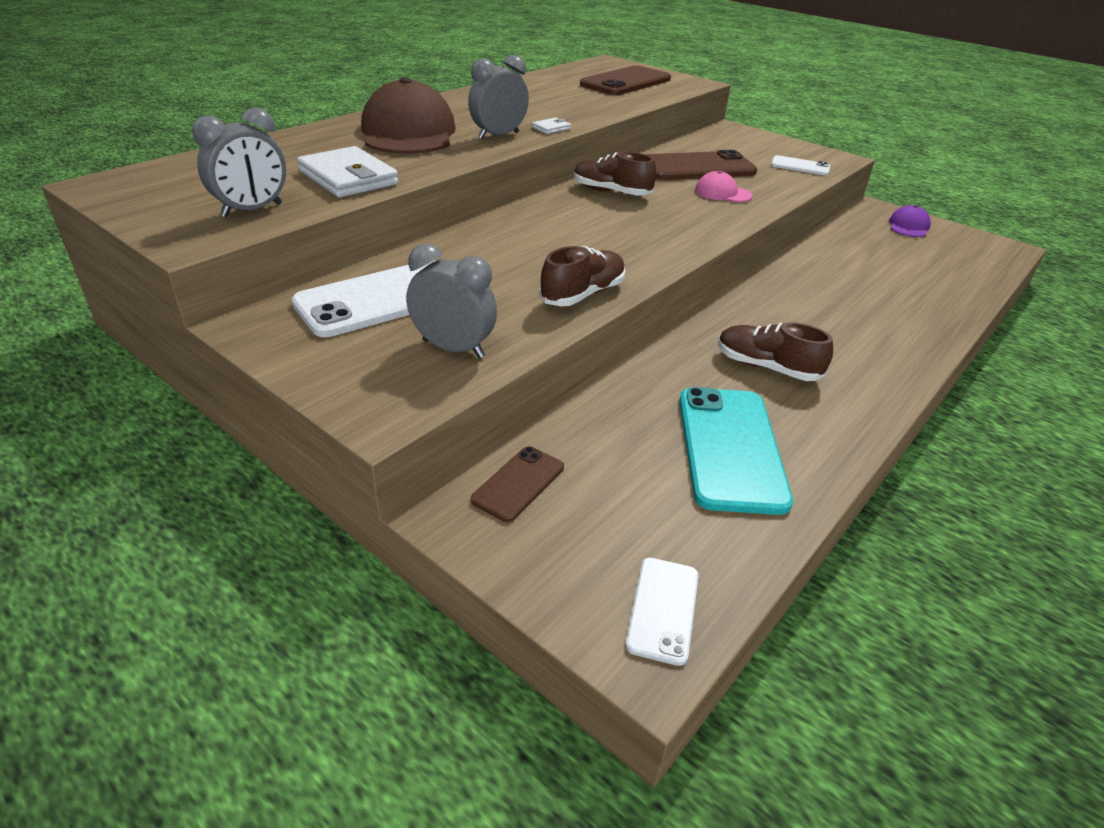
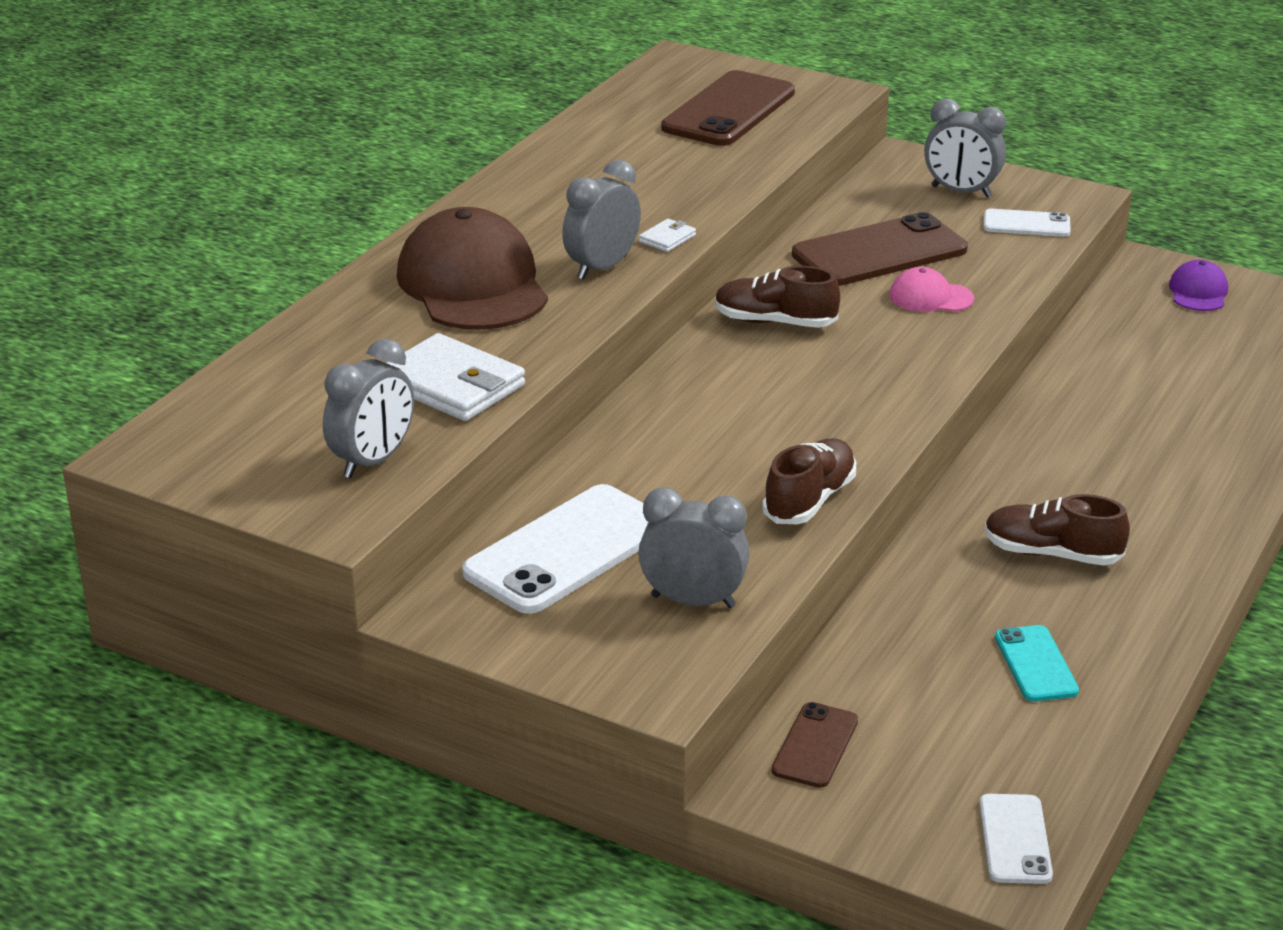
camera: 10 degrees left, 5 degrees down
(730, 448) = (1035, 664): turquoise phone -> turquoise phone, size x0.52
(762, 147) = (961, 192): none -> grey clock

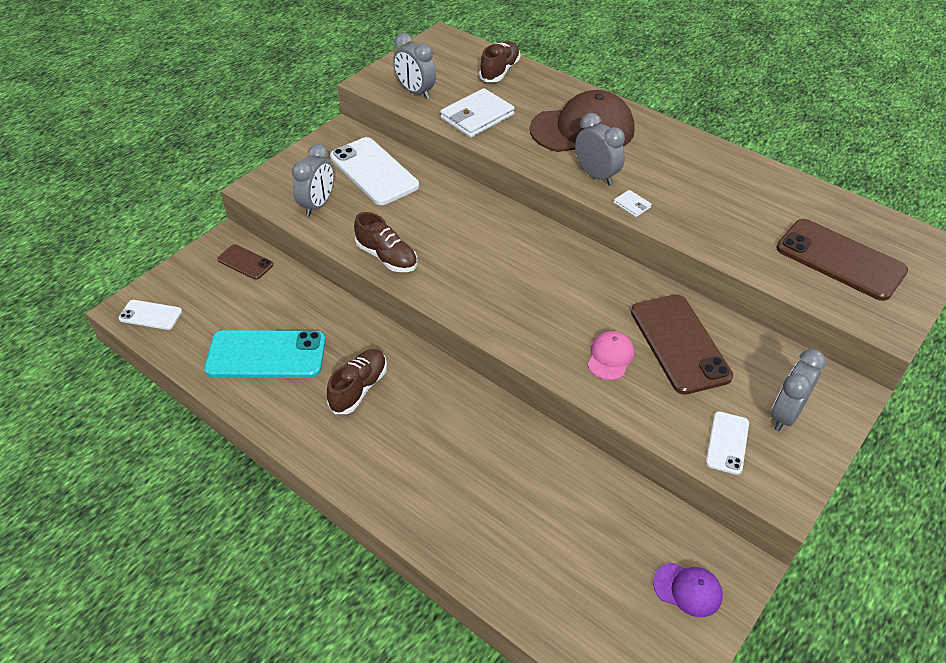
camera: 100 degrees right, 15 degrees up
(774, 322) = (584, 275): brown shoe -> brown shoe (499, 71)
(1035, 664) = (266, 355): turquoise phone -> turquoise phone, size x1.91

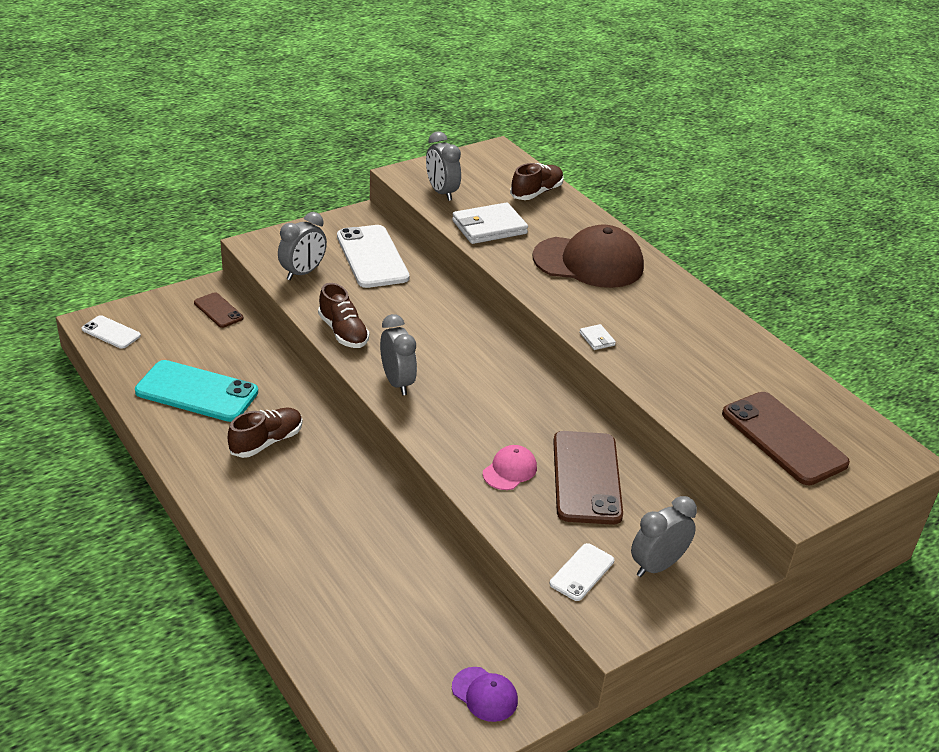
camera: 15 degrees right, 10 degrees down
(596, 176) = (576, 305): grey clock -> grey clock (397, 382)

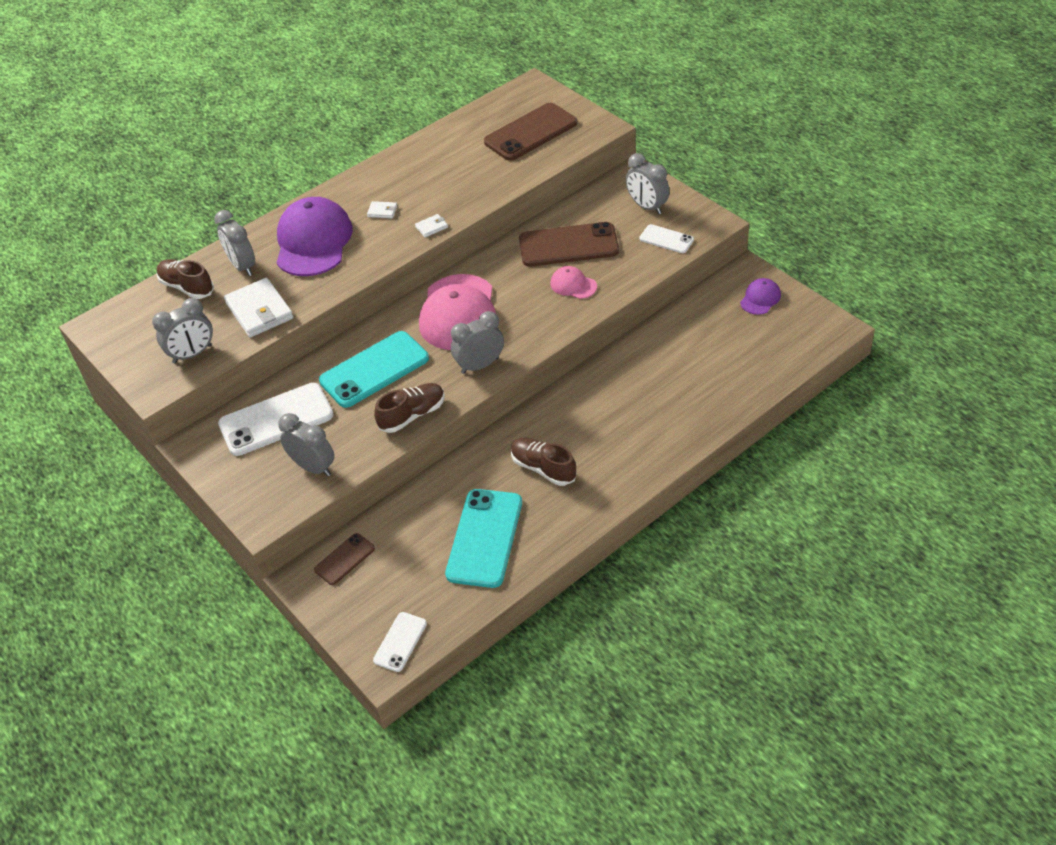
camera: 90 degrees left, 10 degrees up
(417, 315) = (374, 370): none -> turquoise phone
(486, 377) = (458, 313): none -> pink cap
(559, 221) = (242, 266): none -> grey clock
(588, 262) = (313, 241): brown cap -> purple cap
(632, 308) = (382, 211): none -> white wallet

